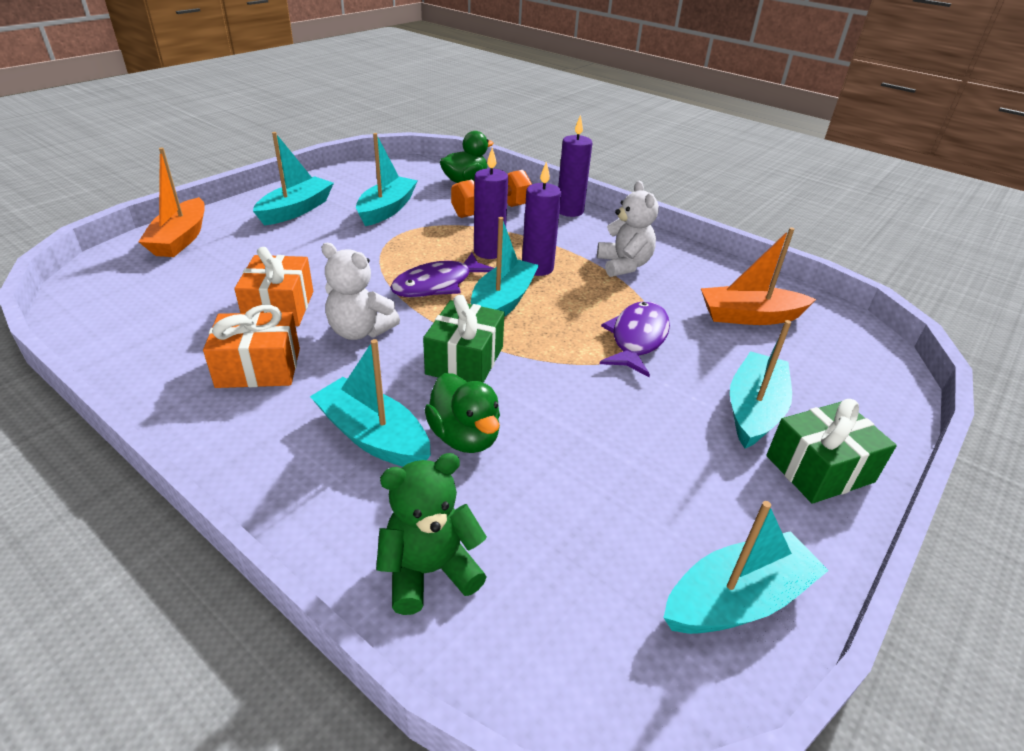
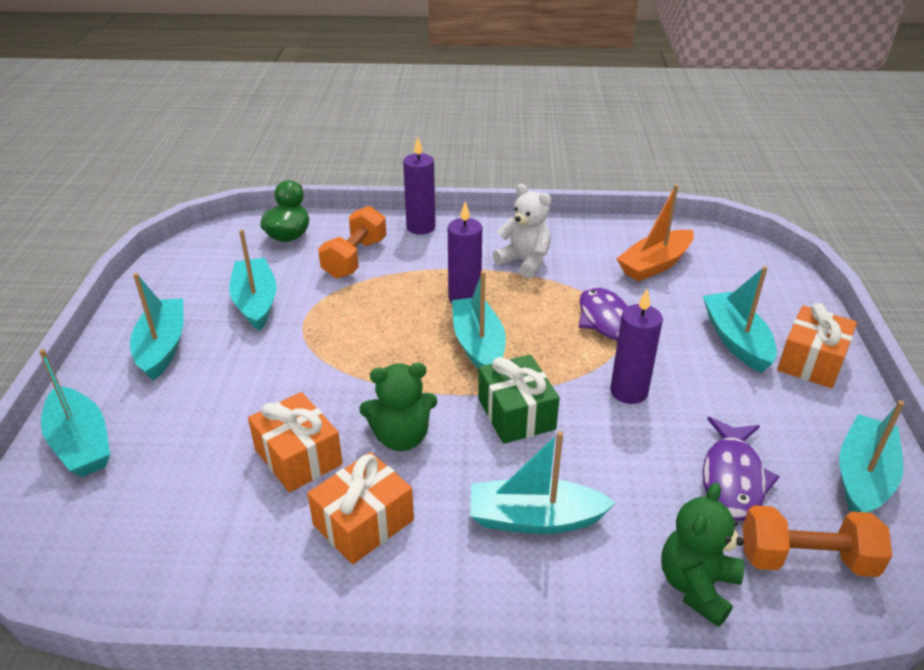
camera: 35 degrees left, 0 degrees up
(181, 239) = (81, 443): orange boat -> turquoise boat
(360, 331) = (401, 437): white teddy bear -> green teddy bear
(437, 285) = (406, 357): purple fish -> purple fish (733, 479)
(464, 437) = (595, 476): green duck -> none
(489, 252) = (406, 302): purple candle -> purple candle (629, 392)
(566, 625) = (806, 559): none -> orange dumbbell
(819, 469) = (811, 361): green gift -> orange gift

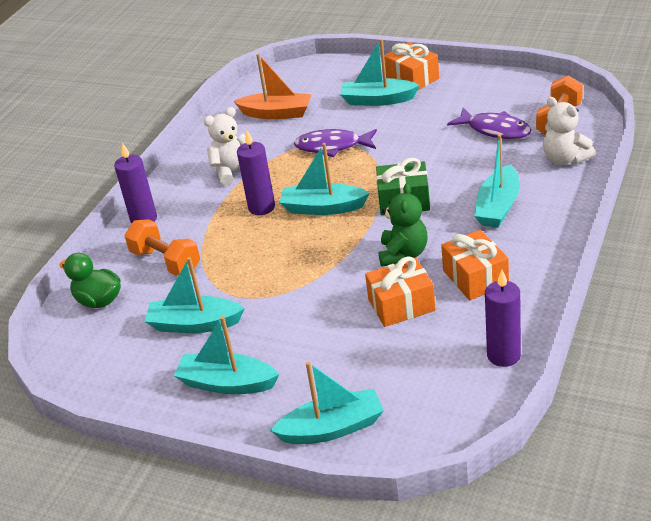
camera: 65 degrees left, 0 degrees up
(629, 392) = (405, 151): purple candle -> purple candle (503, 355)
(655, 265) = (276, 113): orange boat -> orange boat turned 60 degrees counterclockwise
(697, 586) = (565, 159): green teddy bear -> white teddy bear
(863, 477) = (511, 88): turquoise boat -> none

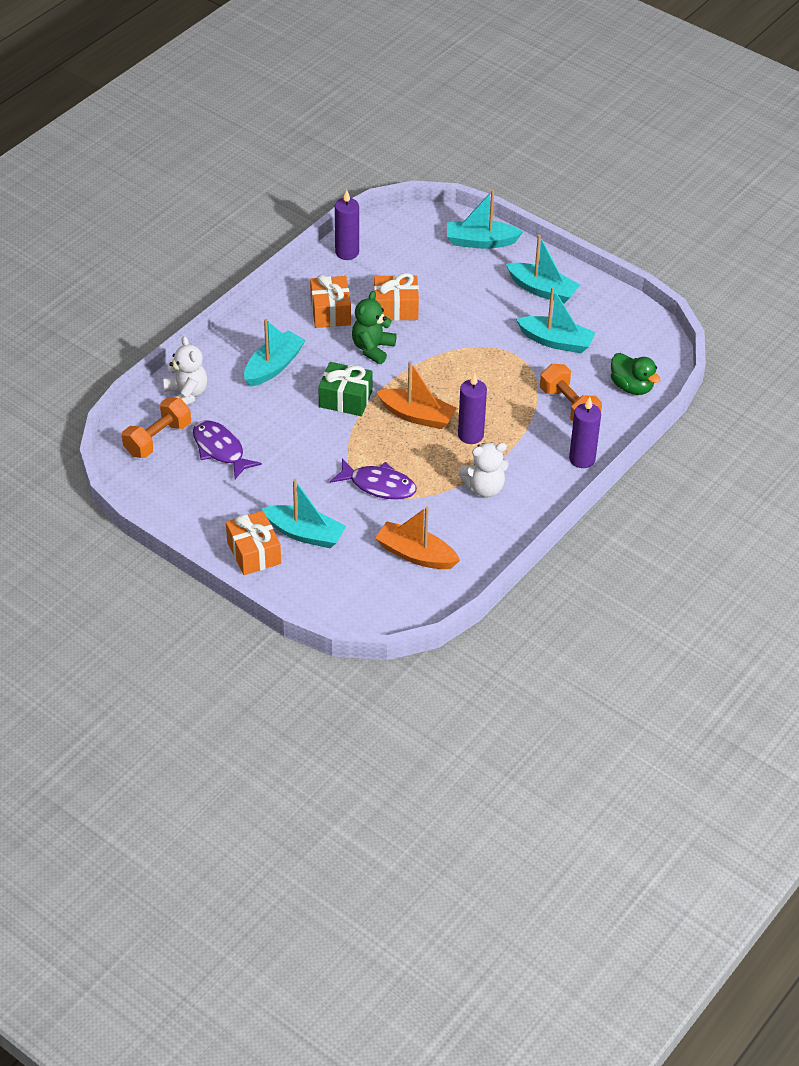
camera: 170 degrees left, 10 degrees up
(323, 208) = (417, 416): turquoise boat -> orange boat

